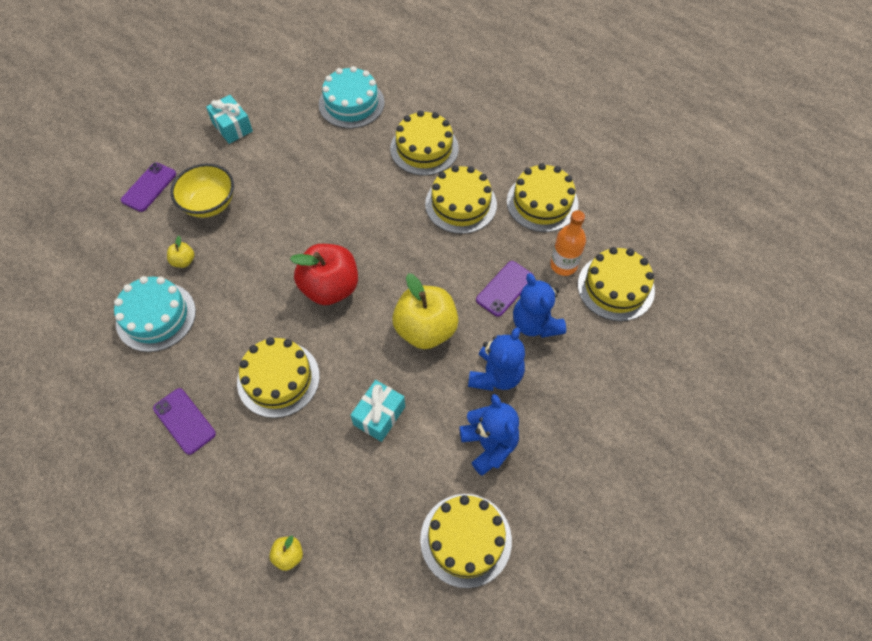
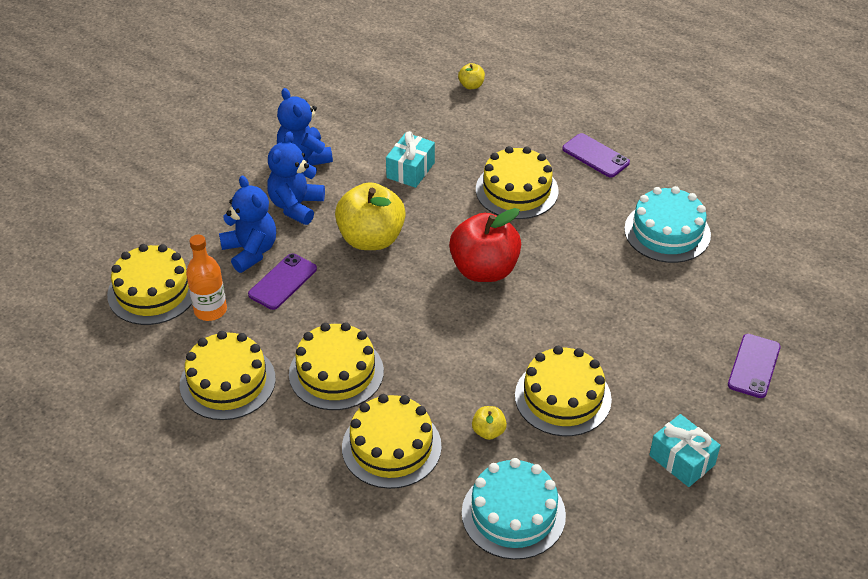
camera: 175 degrees right, 15 degrees down
(184, 261) = (664, 285): yellow apple -> yellow apple (488, 431)
(209, 204) = (664, 350): yellow bowl -> none
(466, 539) = (325, 101): yellow cake -> yellow cake (563, 397)

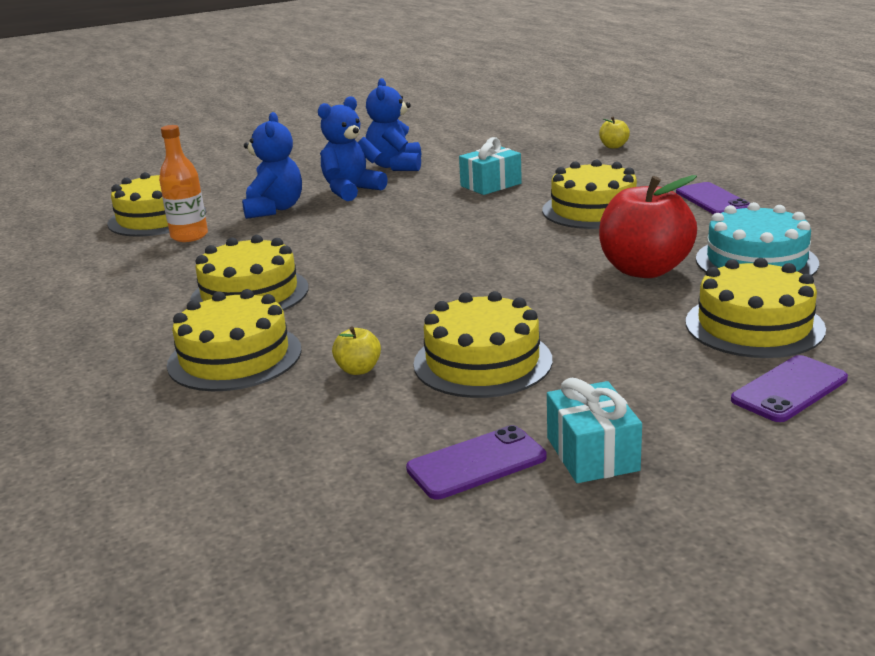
camera: 30 degrees right, 20 degrees down
(227, 382) = (140, 280): yellow cake -> yellow cake (754, 325)
(282, 282) = (278, 230): purple phone -> purple phone (476, 463)
(371, 239) = (398, 218): yellow apple -> none
(484, 270) = (495, 254): red apple -> red apple (644, 270)
(513, 514) = (304, 446): turquoise cake -> none

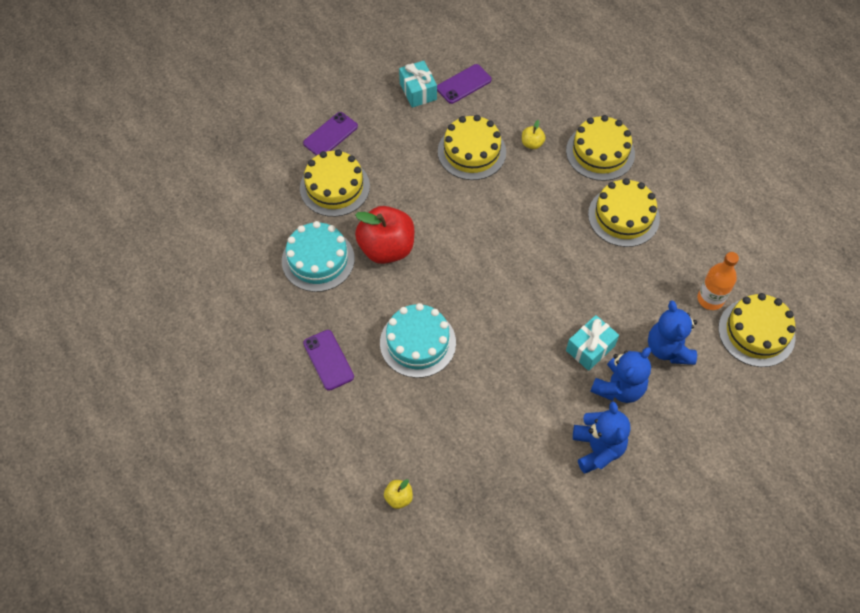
camera: 170 degrees right, 35 degrees up
(491, 185) = (502, 398): turquoise gift -> turquoise gift (590, 348)
(593, 210) = (418, 343): yellow cake -> turquoise cake

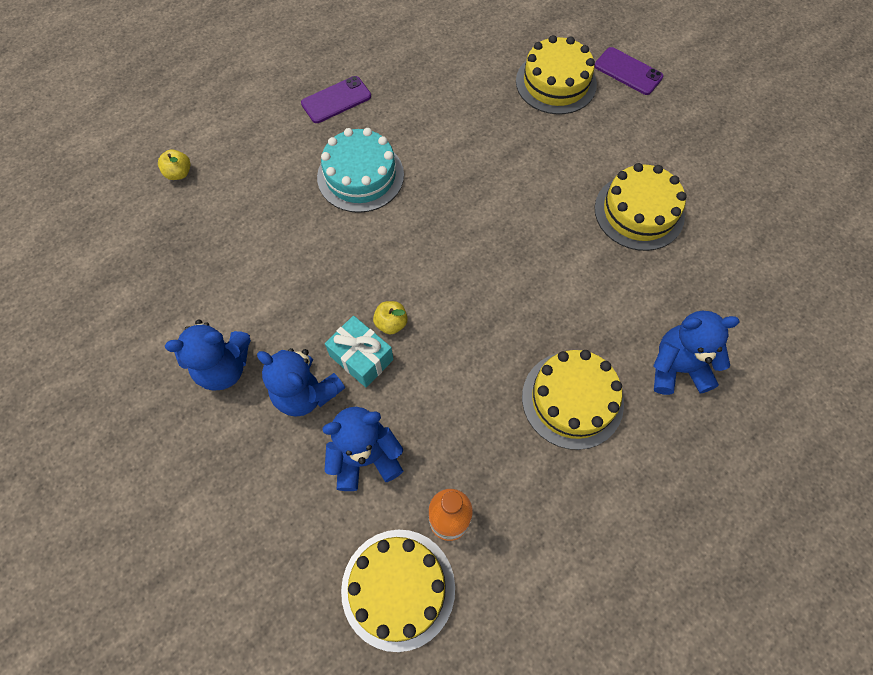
camera: 85 degrees right, 5 degrees up
(318, 260) = (457, 78): turquoise cake -> none
(386, 248) = (481, 137): red apple -> none
(418, 91) = (719, 149): turquoise gift -> none
(464, 84) = (747, 197): purple phone -> none
(532, 144) = (670, 280): yellow apple -> yellow apple (391, 323)
(600, 152) = (677, 368): yellow cake -> blue teddy bear

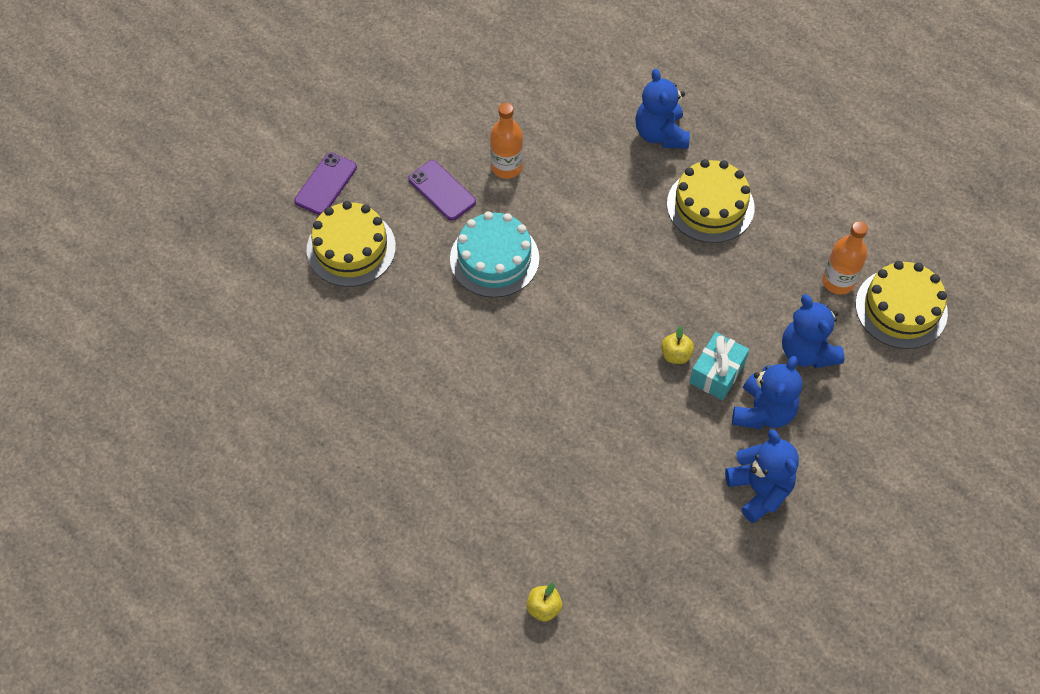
camera: 100 degrees left, 5 degrees down
(336, 100) = (408, 463): purple phone -> purple phone (442, 190)
(360, 176) = (511, 416): turquoise cake -> turquoise cake (494, 258)
(639, 212) = (506, 167): yellow cake -> orange bottle

